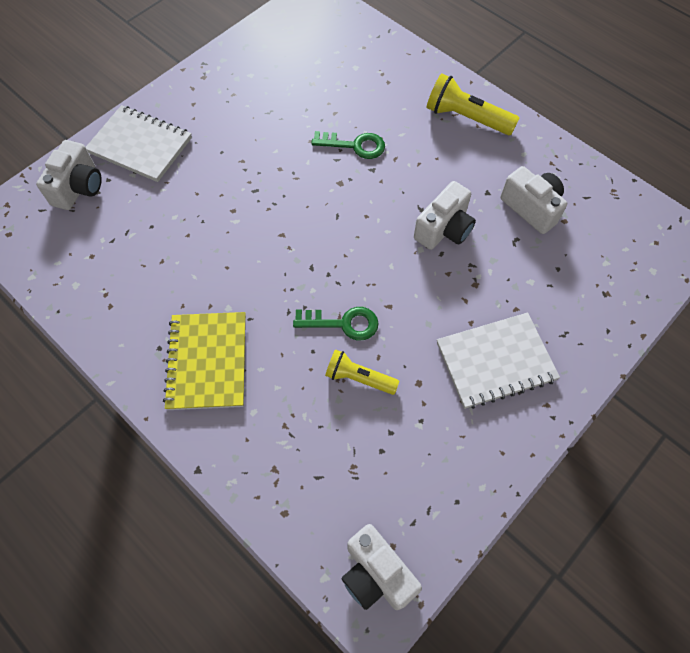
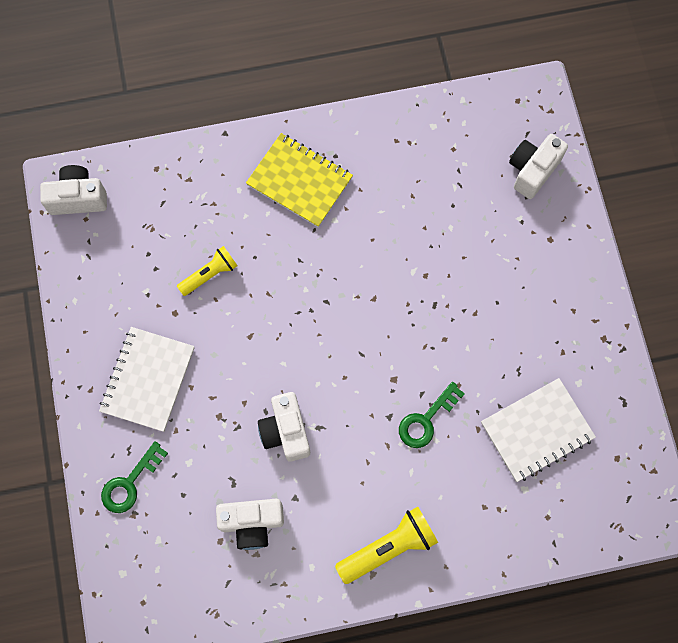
camera: 125 degrees right, 10 degrees up
(79, 187) = (532, 170): white camera -> white camera turned 75 degrees clockwise
(140, 145) = (549, 240): white notebook -> white notebook (537, 430)
(343, 323) = (260, 293): green key -> green key (130, 483)

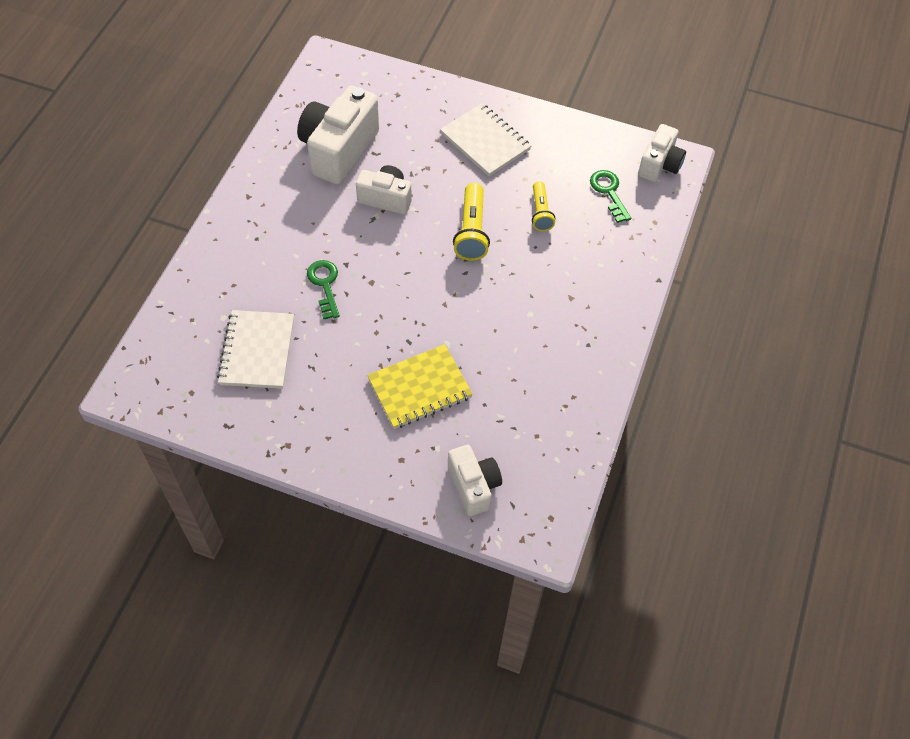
camera: 120 degrees right, 15 degrees down
(130, 483) = (419, 101): green key -> green key (609, 192)
(252, 523) = (339, 150): white camera -> white camera, size x1.69
(299, 181) = (581, 308): yellow notebook -> yellow notebook (420, 388)
(388, 547) = (257, 214): yellow flashlight -> yellow flashlight (472, 231)

